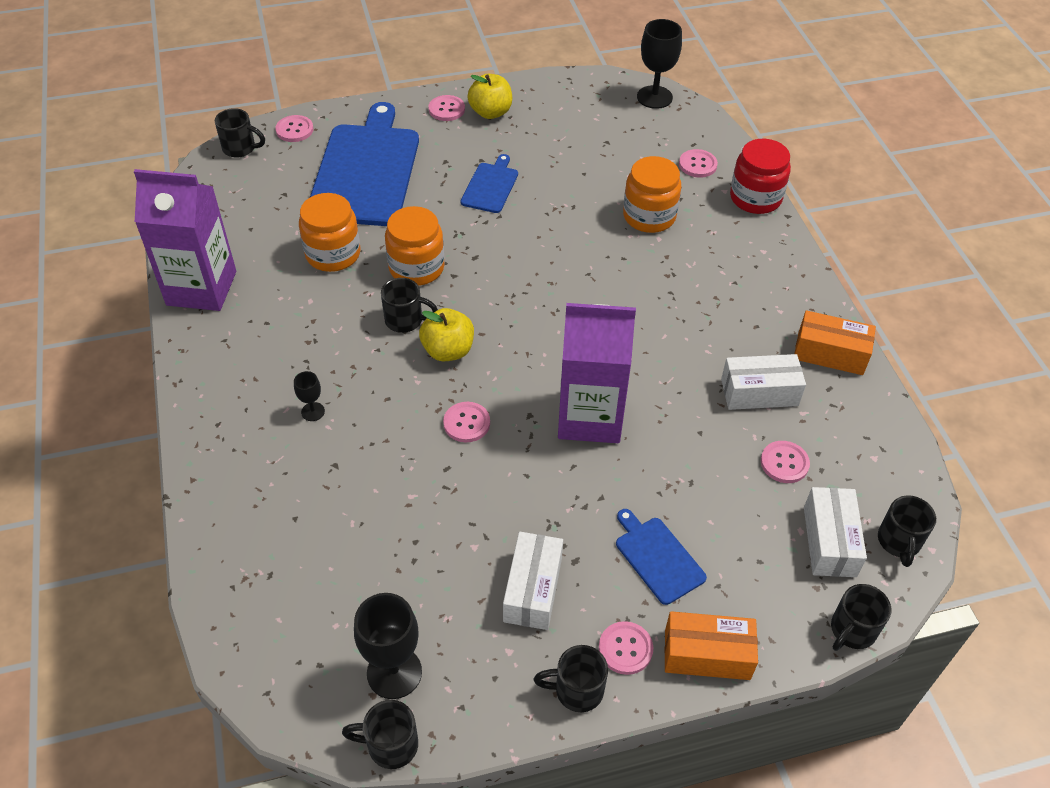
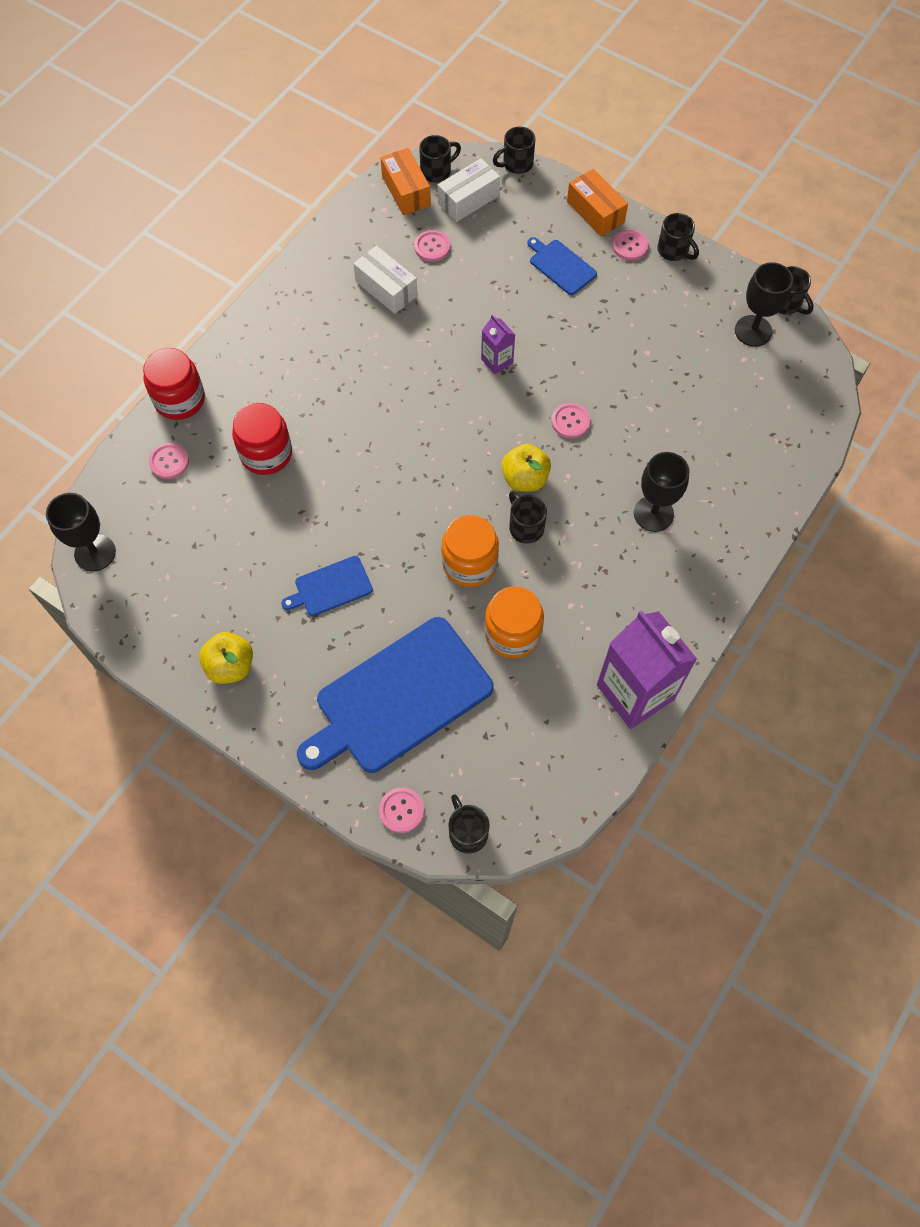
camera: 130 degrees left, 15 degrees up
(313, 411) = (653, 514): black goblet -> black goblet, size x1.99
(446, 109) = (258, 706): pink button -> none
(532, 589) = (642, 307): white box -> none
(590, 417) = (497, 361): purple carton -> purple carton, size x0.47
(649, 216) = (266, 453): orange jar -> red jar
(657, 557) = (561, 266): blue cutting board -> blue cutting board turned 120 degrees clockwise
(830, 353) = (313, 271): orange box -> orange box (406, 191)
(852, 630) = (516, 164): black mug -> black mug turned 150 degrees clockwise

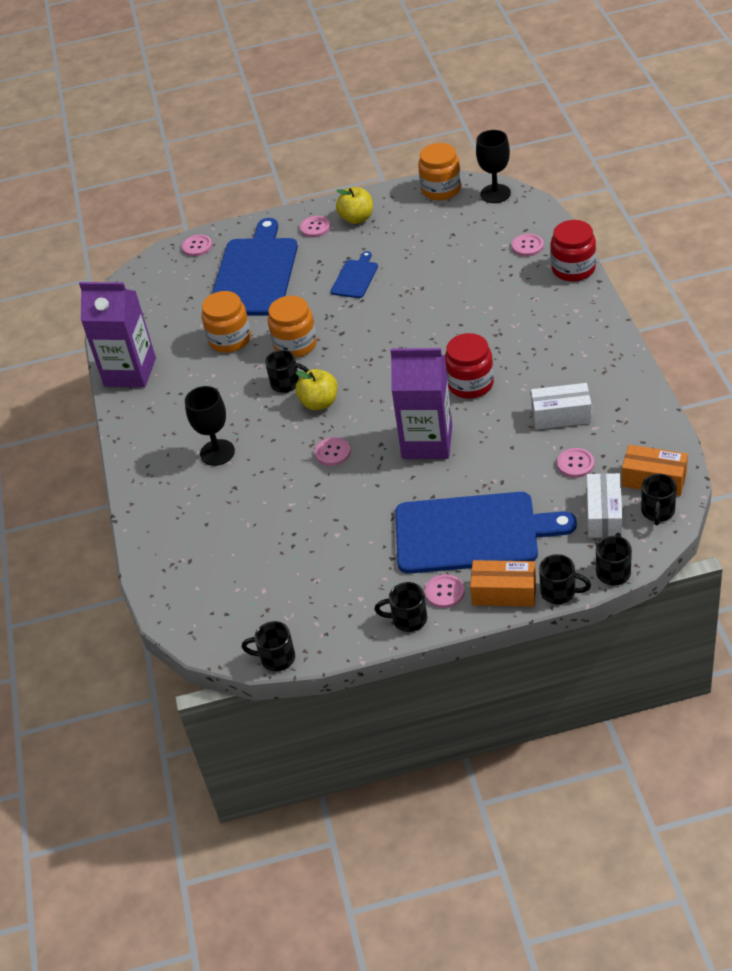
camera: 140 degrees right, 20 degrees down
(120, 615) = (441, 189): none -> orange jar
(266, 453) = (484, 290): red jar -> red jar (470, 384)
(277, 699) = (315, 227): none -> pink button
(467, 832) = (154, 265): black mug -> black mug (559, 592)
(497, 361) = (427, 442): purple carton -> purple carton, size x2.15
(561, 266) = (472, 533): blue cutting board -> blue cutting board, size x2.17
(753, 331) = (278, 615): black goblet -> none

